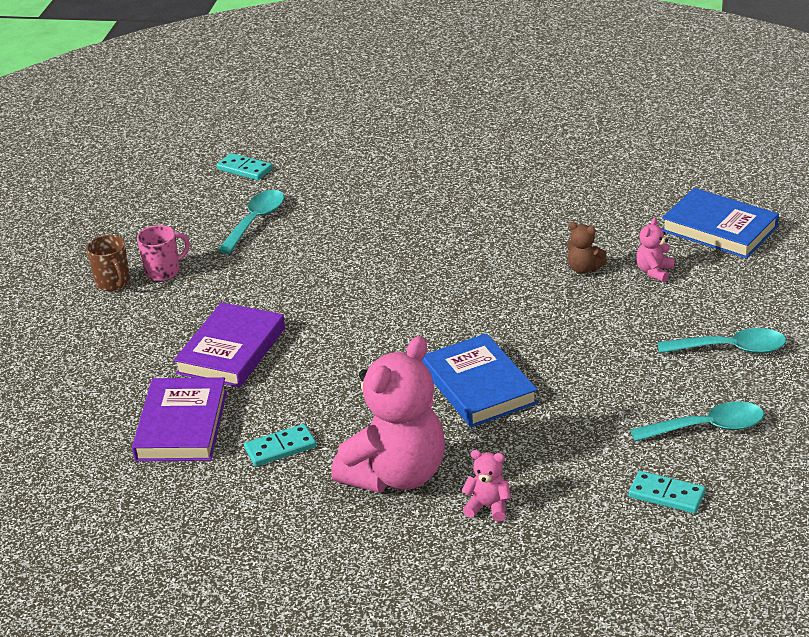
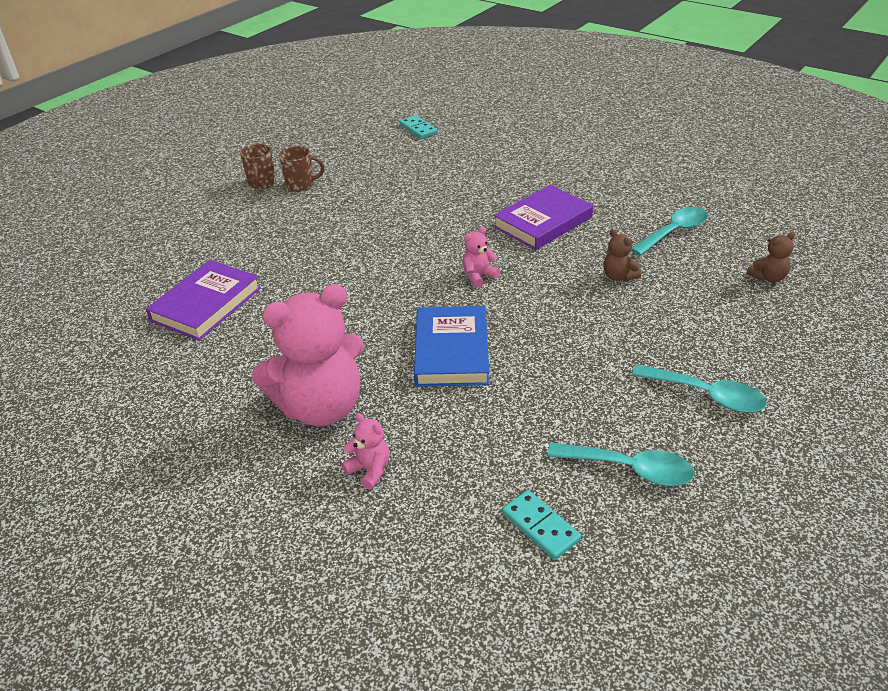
camera: 25 degrees right, 5 degrees up
(164, 271) = (301, 185): pink mug -> brown mug
(231, 350) = (292, 257): purple book -> purple book (543, 222)
(255, 221) = (393, 167): turquoise spoon -> turquoise spoon (674, 232)
(280, 448) = (256, 349): turquoise domino -> none
(654, 271) = (680, 298): pink teddy bear -> pink teddy bear (478, 276)
(719, 229) = (768, 277): blue book -> brown teddy bear

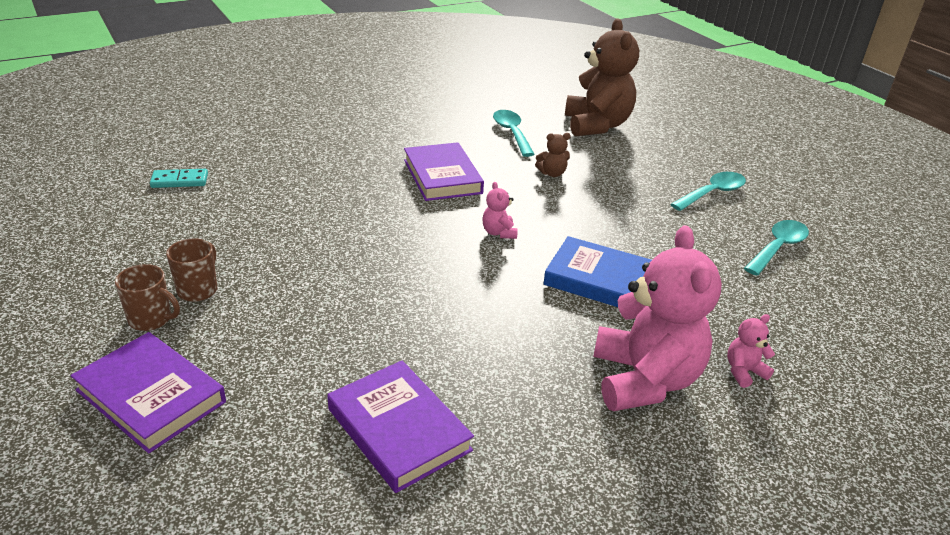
camera: 70 degrees left, 5 degrees down
(195, 211) = (151, 396): none -> purple book
(540, 527) = (828, 304): turquoise domino -> none
(768, 277) = (596, 125): brown teddy bear -> brown teddy bear, size x2.43

